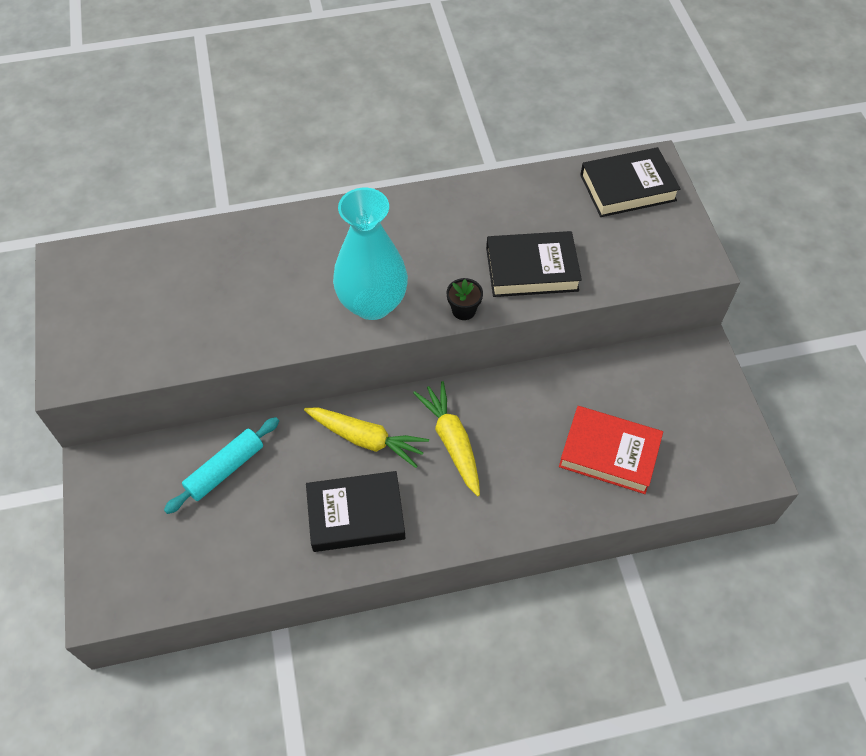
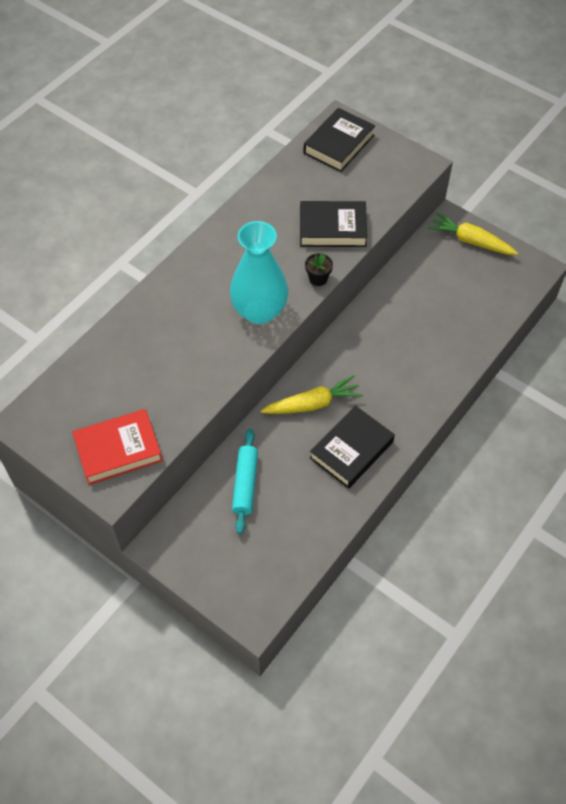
camera: 40 degrees left, 0 degrees up
(452, 441) = (364, 369): yellow carrot -> yellow carrot (470, 241)
(532, 269) = (332, 228): black book -> black book turned 45 degrees clockwise
(609, 453) = (455, 313): red book -> red book (118, 450)

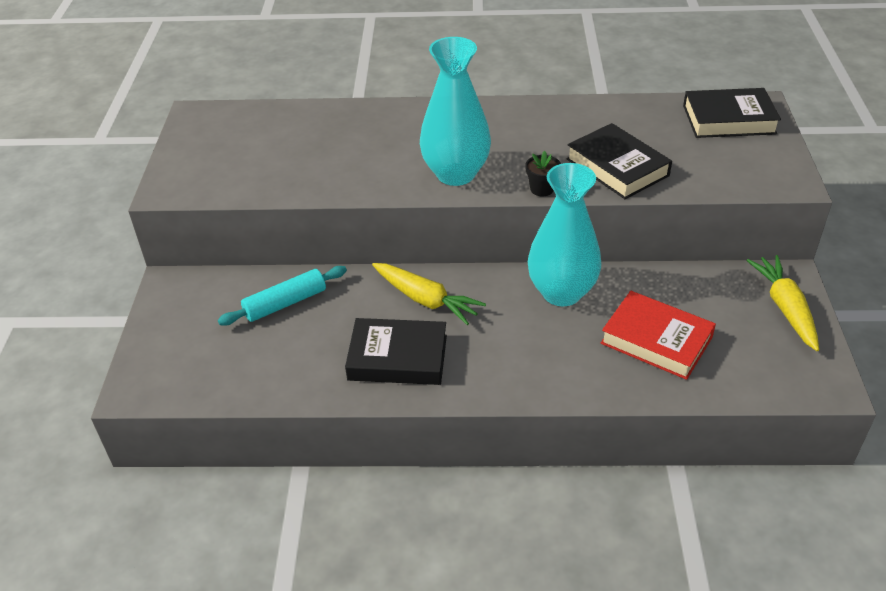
camera: 55 degrees right, 15 degrees down
(118, 450) = (212, 174): red book -> red book (656, 340)
(368, 331) = (561, 292): none -> turquoise vase

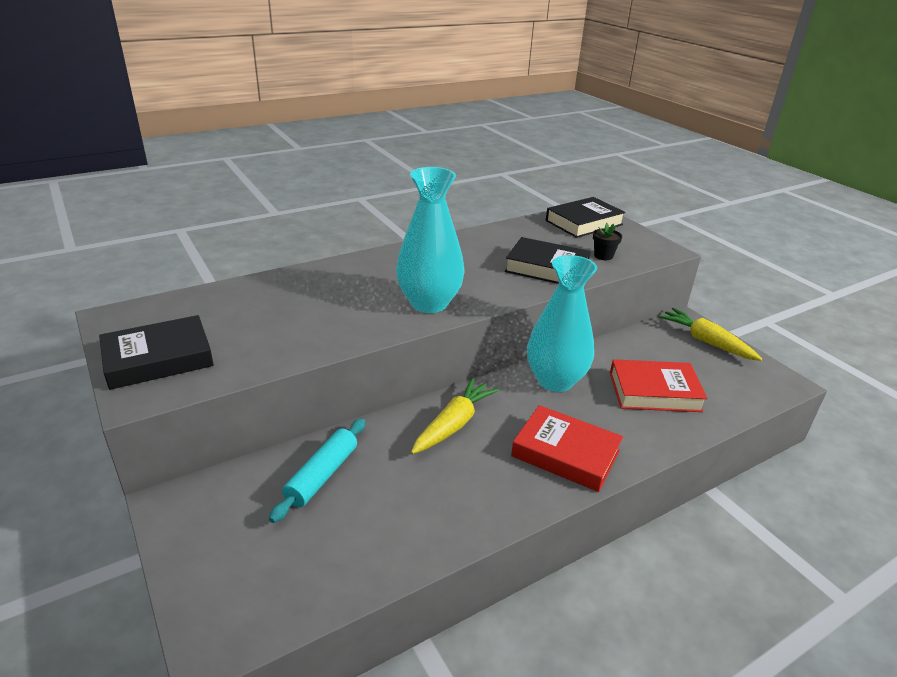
camera: 35 degrees left, 10 degrees down
(397, 357) = (476, 483): black book -> black book (158, 359)
(426, 300) = (454, 424): yellow carrot -> yellow carrot turned 60 degrees counterclockwise
(501, 364) = (565, 453): none -> red book
(542, 189) = (509, 296): black flower pot -> black flower pot (603, 256)

